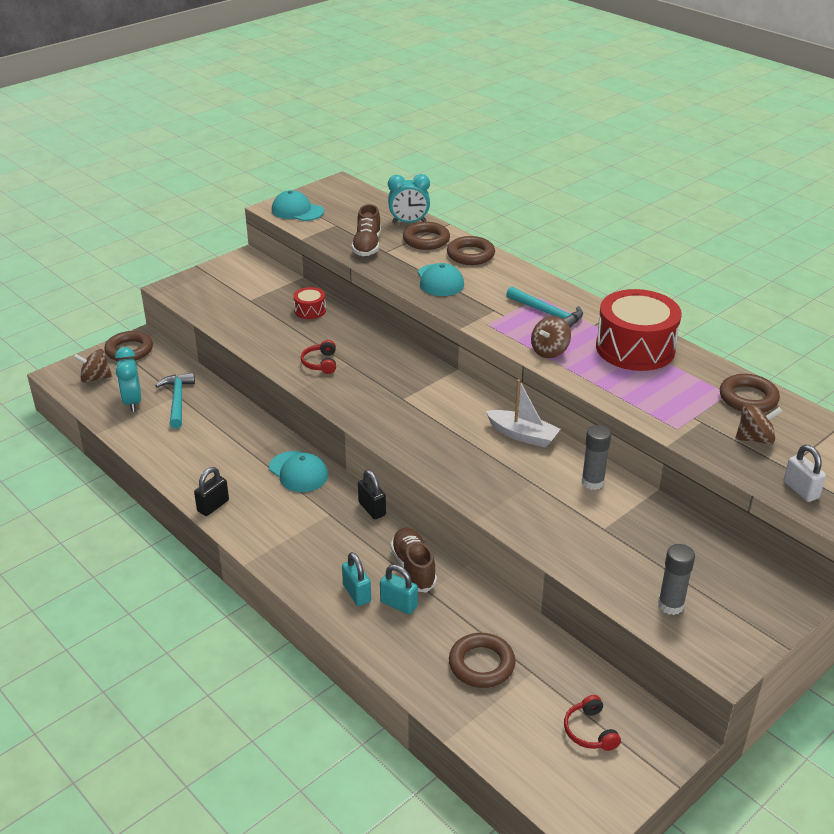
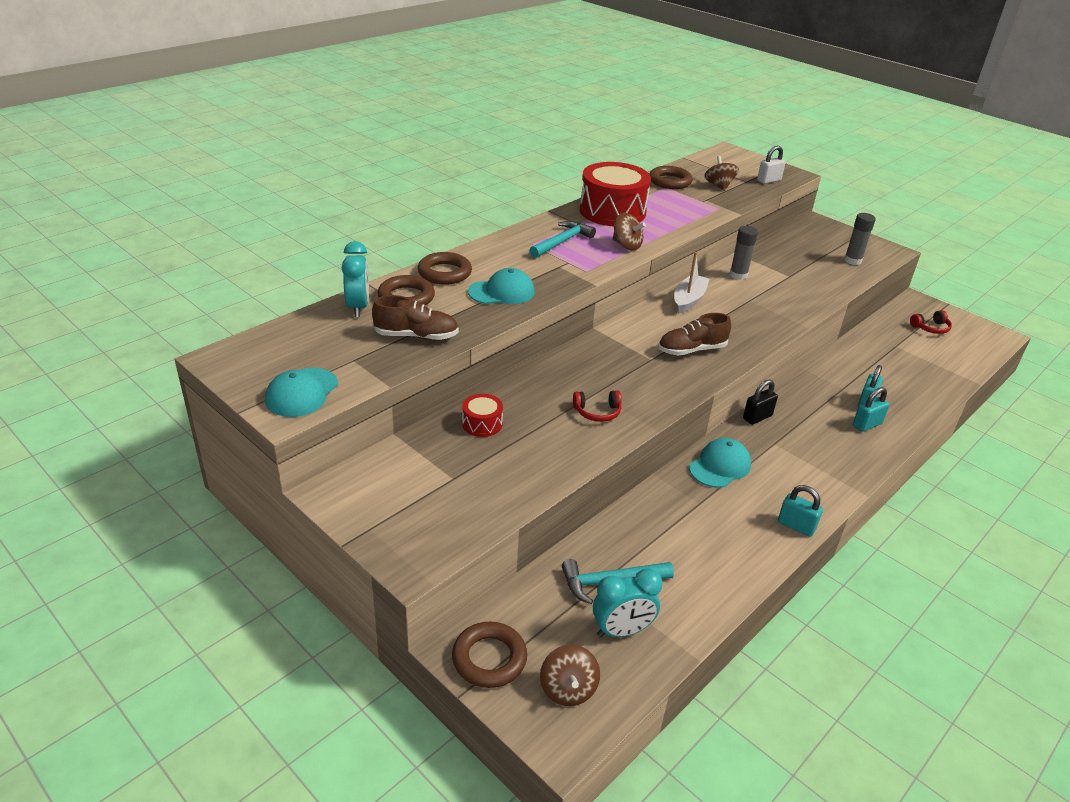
camera: 95 degrees left, 0 degrees up
(213, 506) = (796, 526): black padlock -> turquoise padlock
(413, 568) = (821, 395): brown shoe -> brown shoe (691, 350)
(481, 664) = (903, 366): brown ring -> none

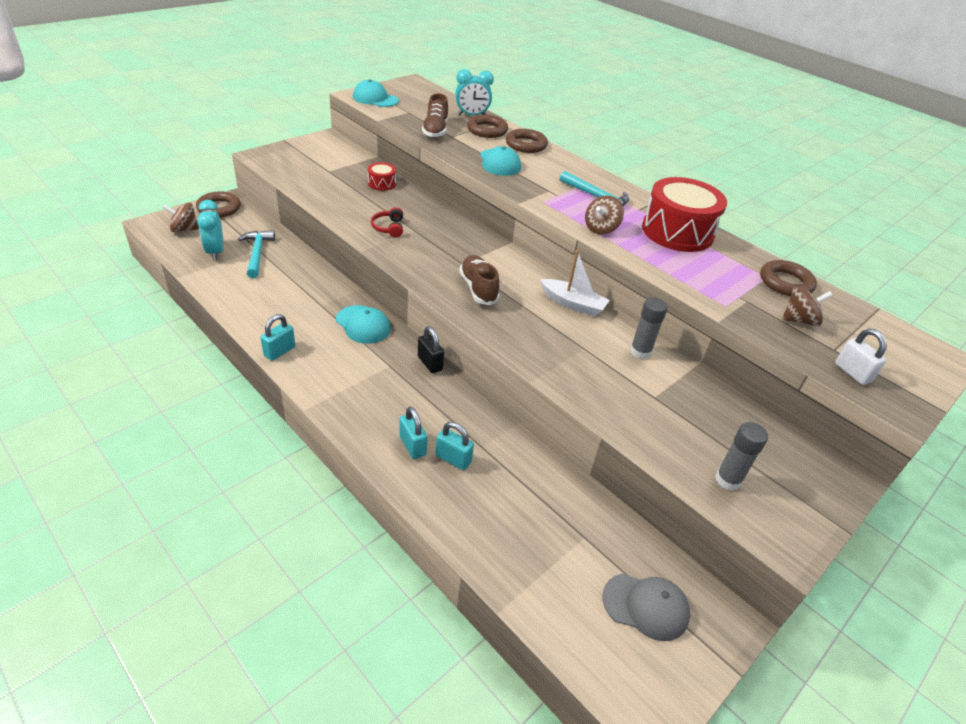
camera: 90 degrees right, 5 degrees up
(930, 328) = (646, 606): red headphones -> grey cap

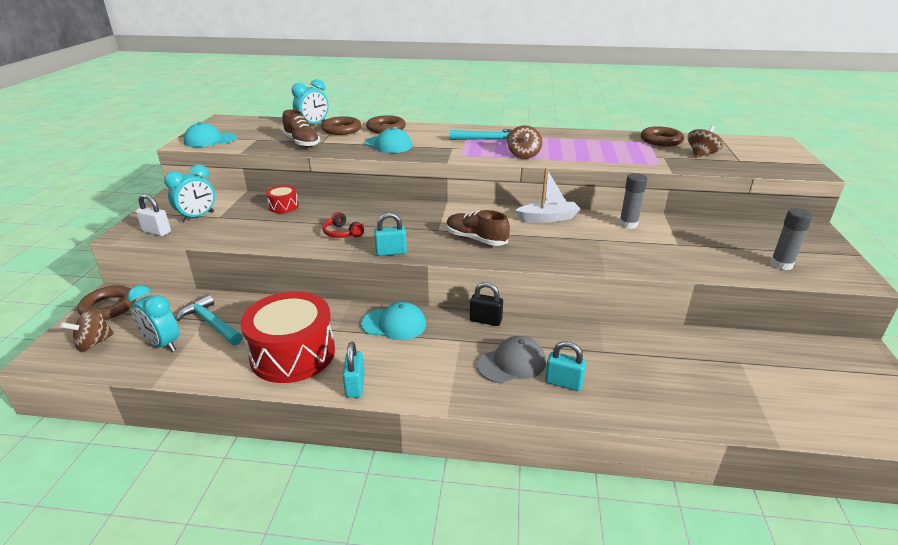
camera: 35 degrees left, 10 degrees down
(315, 164) = (197, 217): none -> turquoise clock
(453, 459) = (601, 372): turquoise padlock -> turquoise padlock (391, 252)
(646, 606) = (826, 376): grey cap -> grey cap (511, 363)
(677, 232) = (565, 139): red drum -> red drum (293, 354)
(852, 373) = (766, 166): white padlock -> white padlock (157, 232)

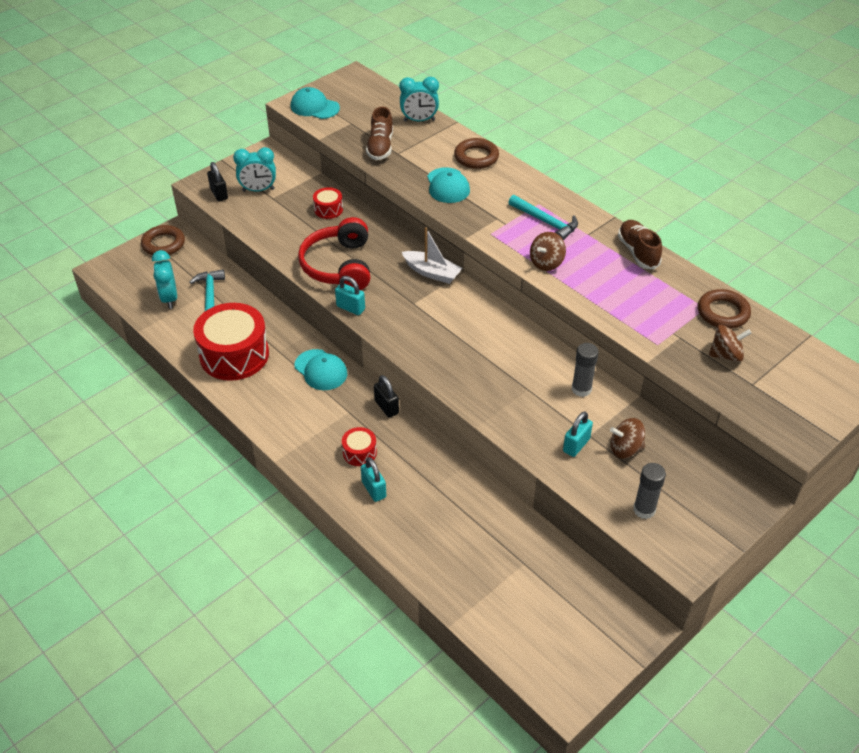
camera: 40 degrees right, 15 degrees up
(94, 343) = (134, 273): brown spinning top -> brown spinning top (625, 449)
(157, 232) = (219, 194): white padlock -> black padlock
(341, 129) = (435, 140): brown ring -> none
(342, 233) = (339, 266): red headphones -> red headphones, size x2.19
(355, 386) = (246, 404): turquoise padlock -> turquoise padlock (576, 445)
(476, 239) = (429, 331): brown shoe -> brown shoe (638, 252)
(511, 363) = (359, 452): grey cap -> red drum
(548, 218) = (520, 341): white boat -> white boat (432, 273)

